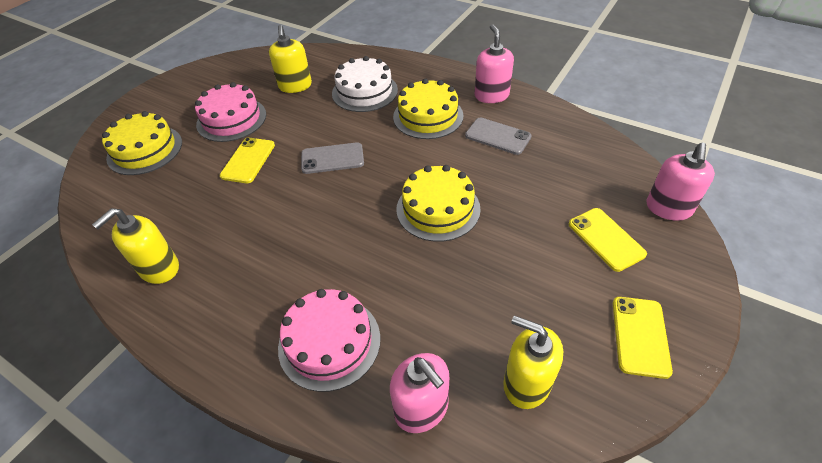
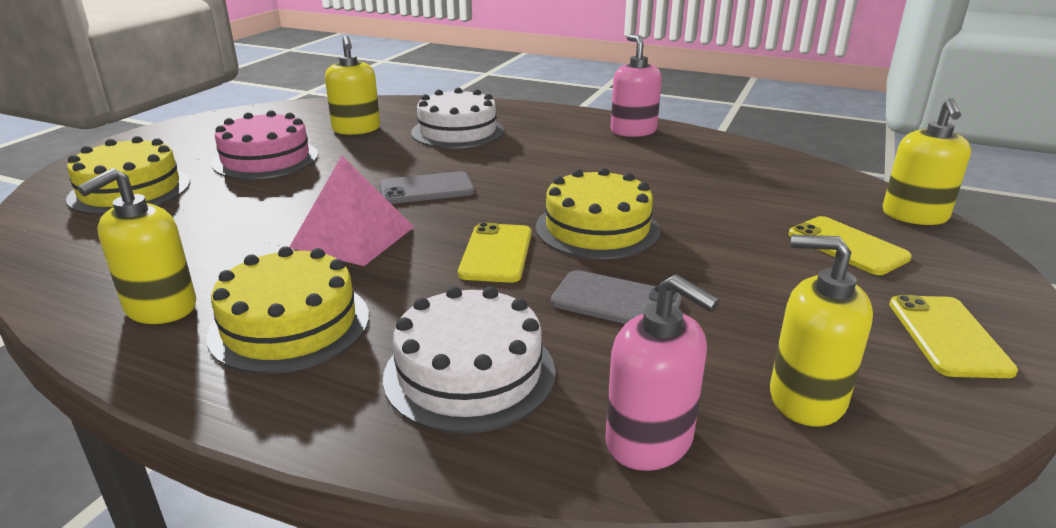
camera: 10 degrees left, 20 degrees down
(248, 160) = (297, 195): yellow phone -> yellow phone (496, 253)
(278, 207) = (352, 237): none -> pink pyramid
(329, 342) = (469, 373): pink cake -> white cake
(428, 116) = (553, 149): yellow cake -> yellow cake (290, 325)
(498, 136) = (656, 163): grey phone -> grey phone (616, 301)
(668, 208) = (914, 215): pink soap dispenser -> yellow soap dispenser

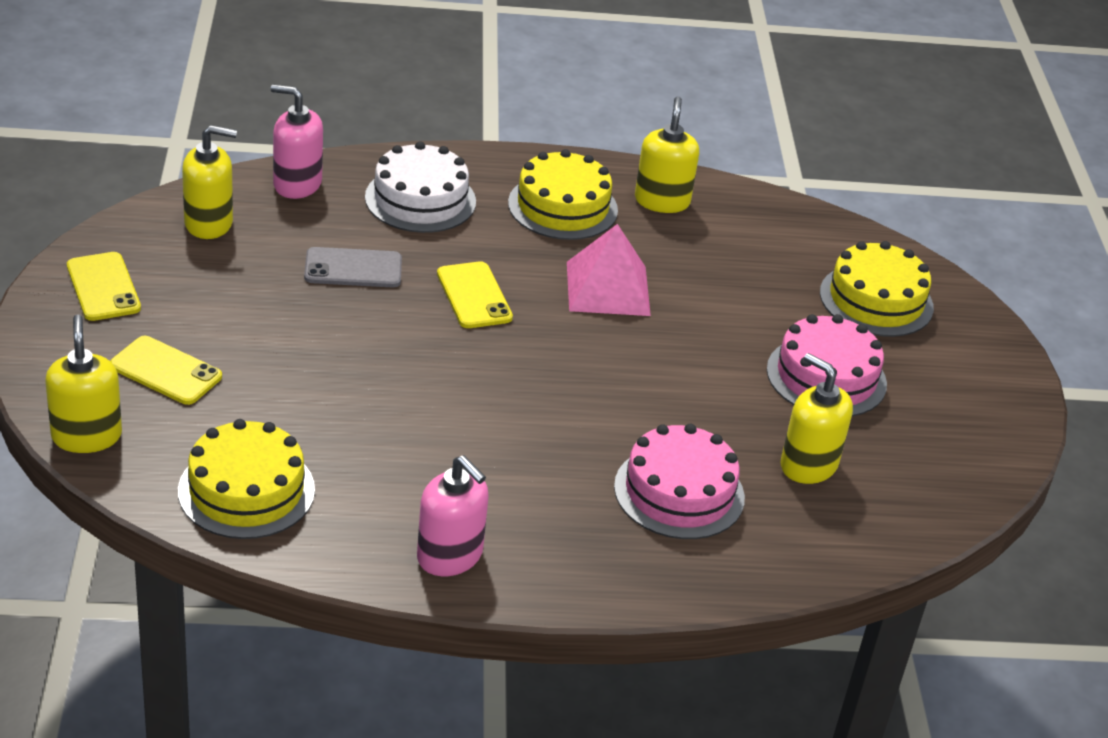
camera: 150 degrees right, 10 degrees up
(426, 189) = (607, 365): grey phone -> none
(457, 131) = (679, 492): white cake -> pink cake
(597, 228) = (404, 344): yellow cake -> yellow cake (246, 490)

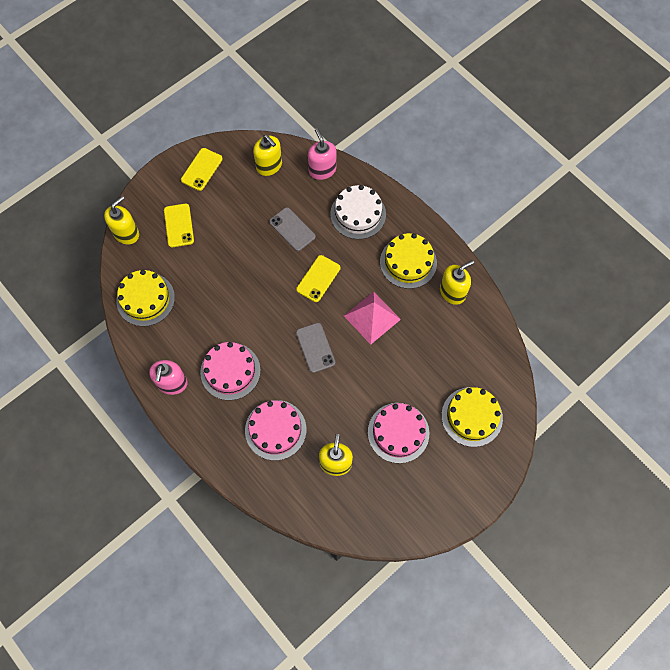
camera: 55 degrees right, 30 degrees up
(513, 477) = (230, 371): none -> pink cake
(587, 368) = (315, 347): none -> grey phone

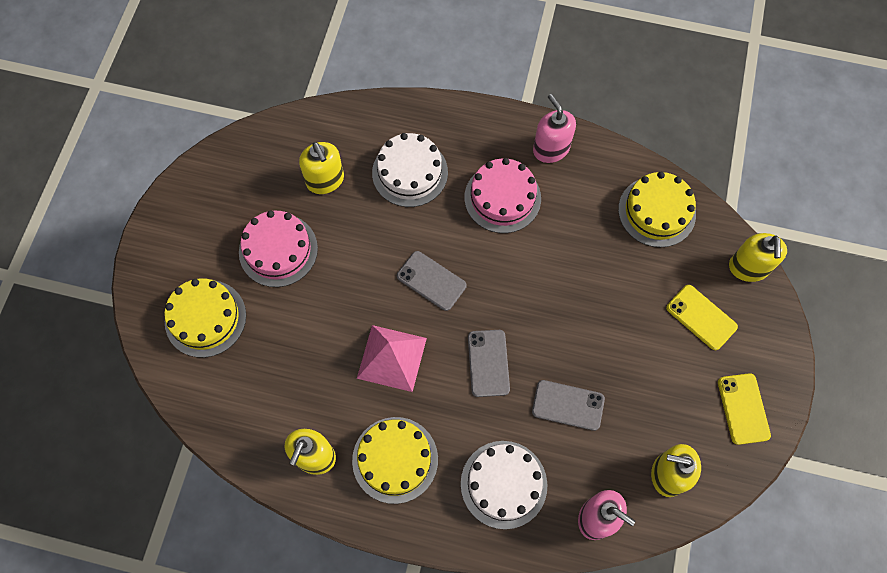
camera: 145 degrees right, 0 degrees up
(275, 430) = (410, 172): pink cake -> white cake
(318, 278) = (488, 363): yellow phone -> grey phone

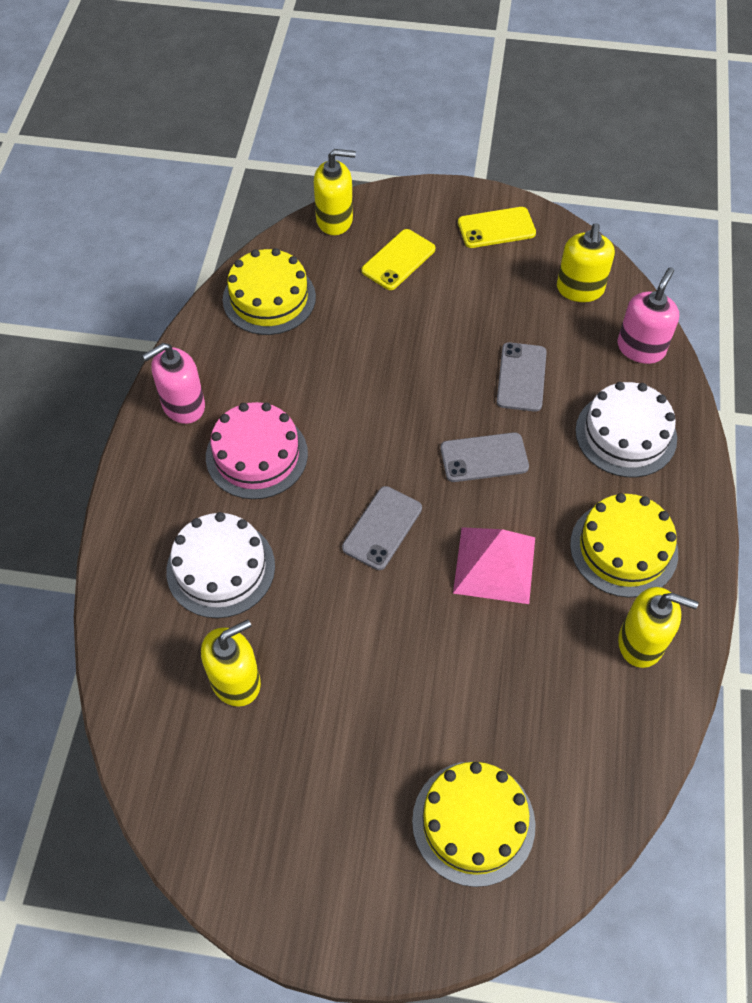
camera: 95 degrees left, 10 degrees down
(278, 250) = (354, 732): pink cake -> none

